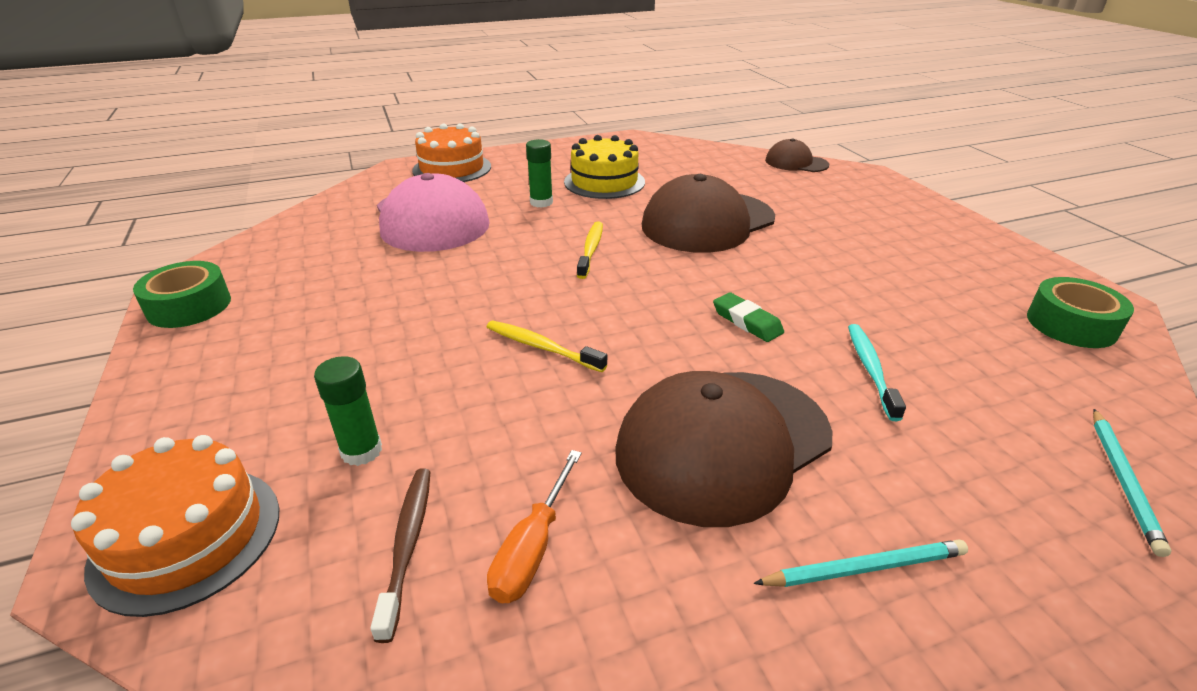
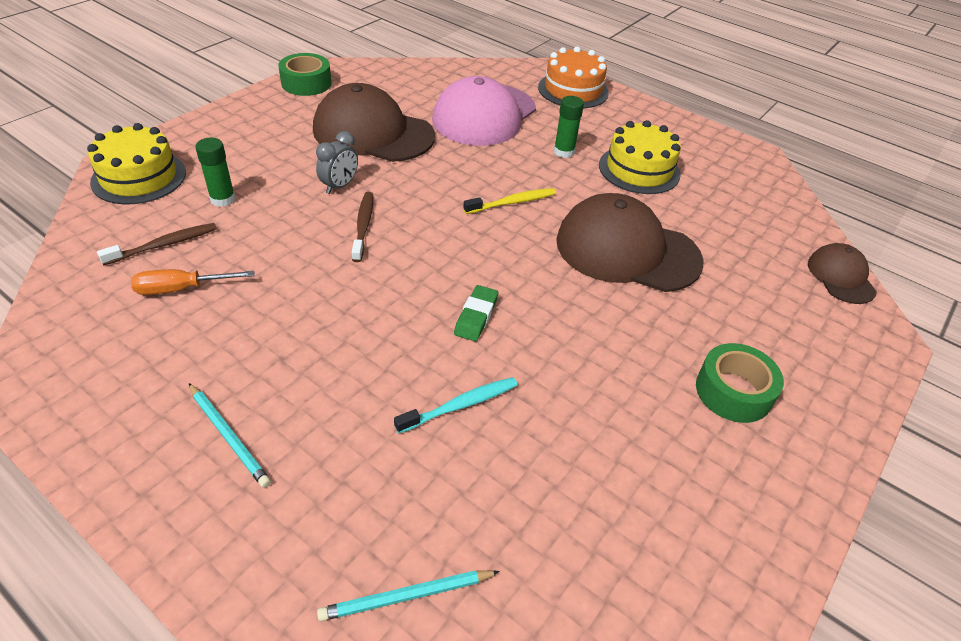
camera: 55 degrees right, 10 degrees up
(187, 537) = (139, 177): orange cake -> yellow cake
(447, 343) = (339, 186): none -> grey clock
(541, 347) = (363, 226): yellow toothbrush -> brown toothbrush
(723, 443) = (313, 341): brown cap -> brown cap (373, 133)
(1071, 324) = (666, 558): green tape -> green tape (733, 391)

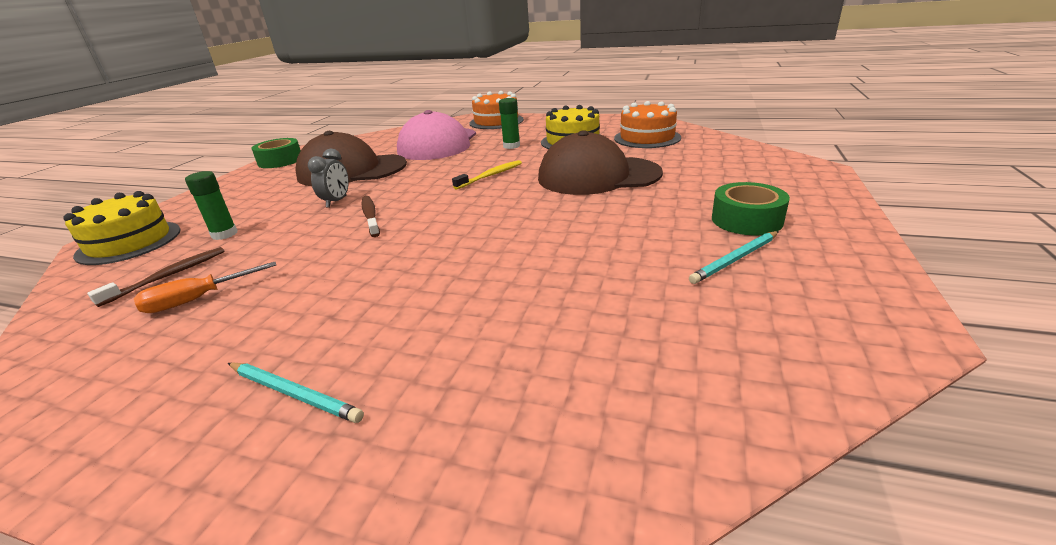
camera: 15 degrees left, 15 degrees down
(407, 596) = (585, 461): turquoise pencil -> turquoise pencil (735, 259)
(460, 405) = (532, 293): turquoise toothbrush -> none
(476, 316) = (506, 238): green eraser -> none
(731, 197) = (647, 138): none -> orange cake
(841, 277) = (755, 151): brown cap -> none

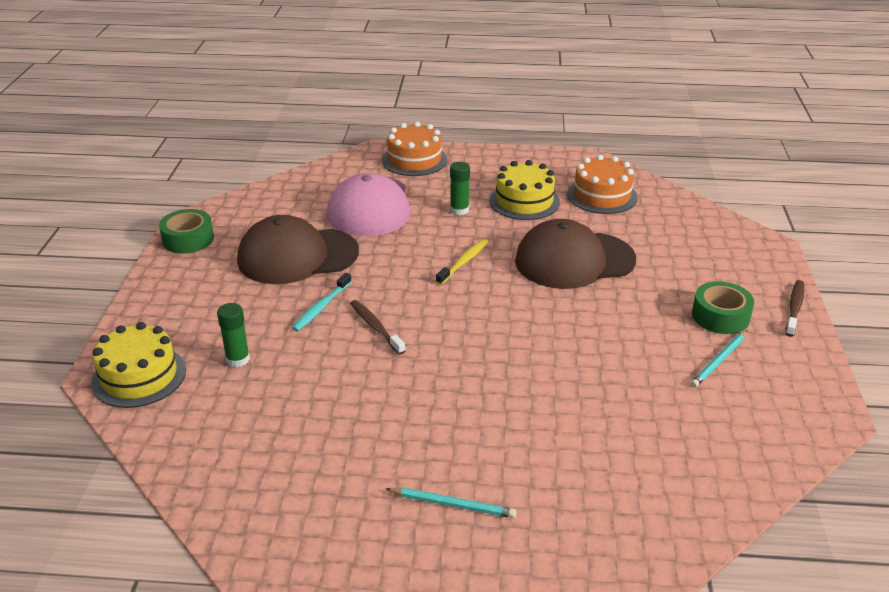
camera: 15 degrees left, 5 degrees up
(168, 276) = (234, 414): brown toothbrush -> brown toothbrush (794, 308)
(197, 299) = (292, 436): orange screwdriver -> none
(336, 201) = (321, 307): grey clock -> turquoise toothbrush

